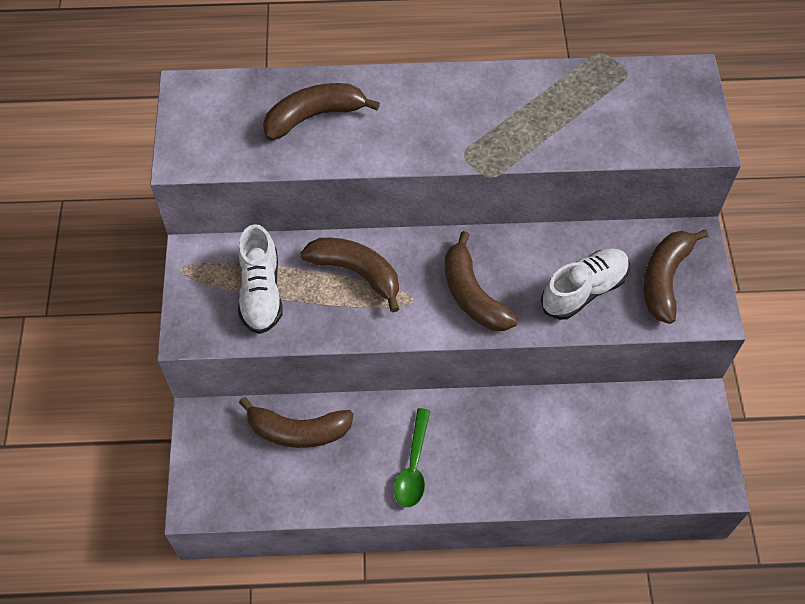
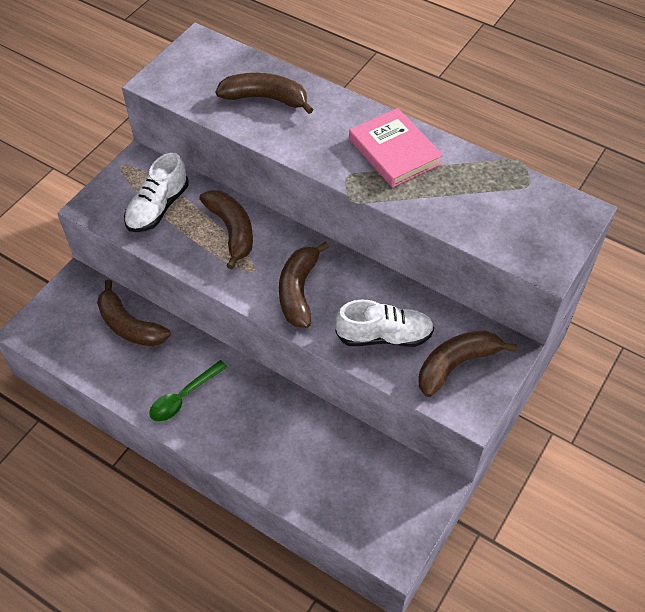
camera: 35 degrees right, 5 degrees down
(485, 105) = (394, 151): none -> pink book

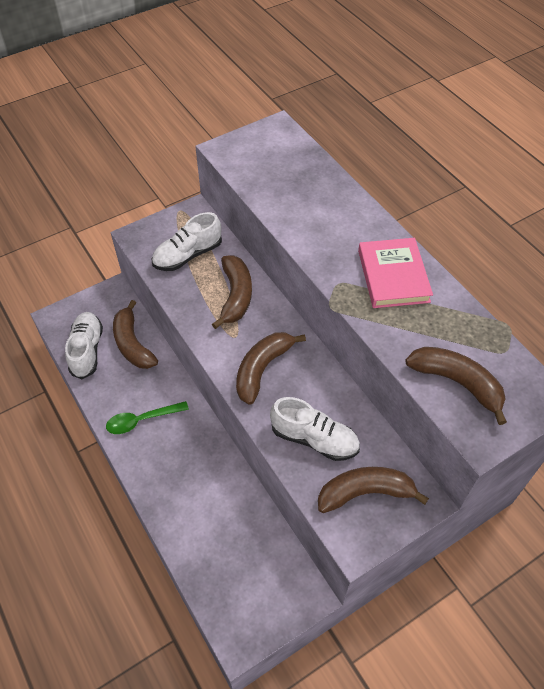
camera: 25 degrees right, 0 degrees up
(82, 351) = (87, 350): none -> white shoe
(265, 98) = (306, 192): brown banana -> brown banana (457, 383)

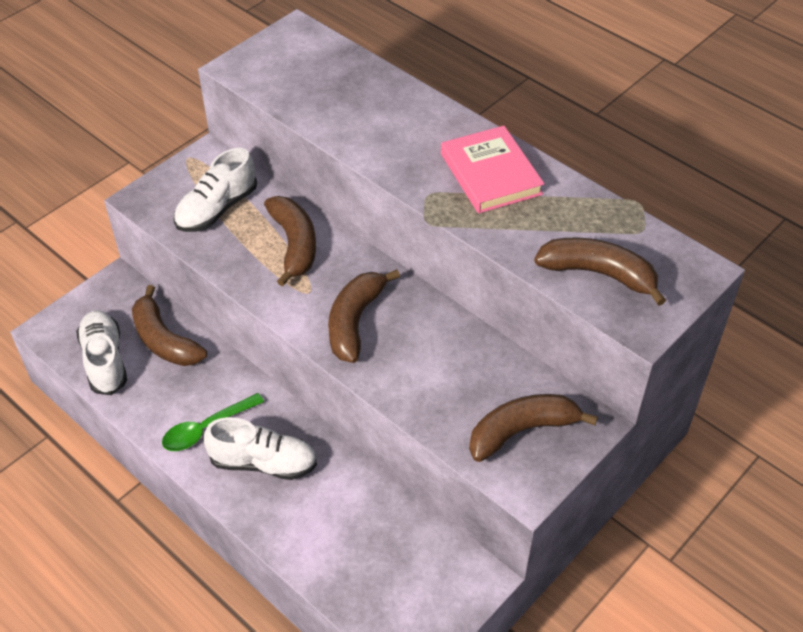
camera: 15 degrees left, 5 degrees down
(314, 439) = (443, 386): white shoe -> white shoe (263, 463)

